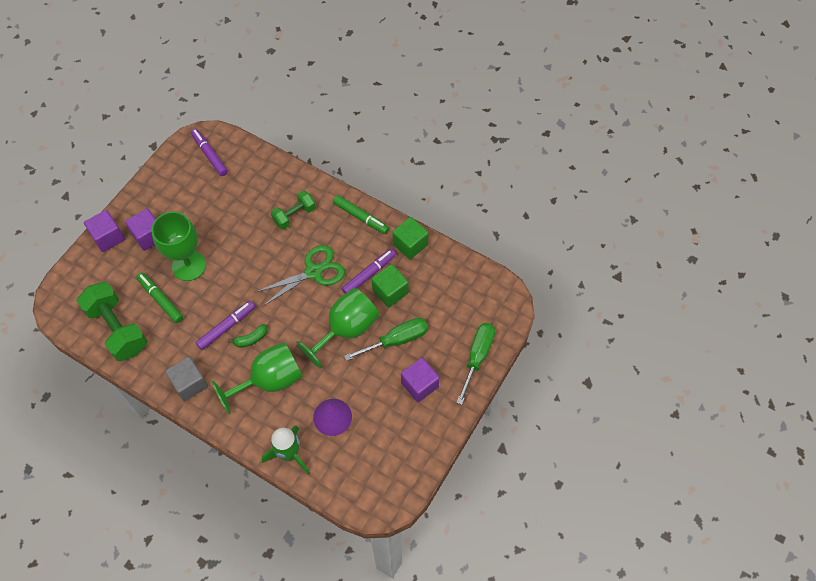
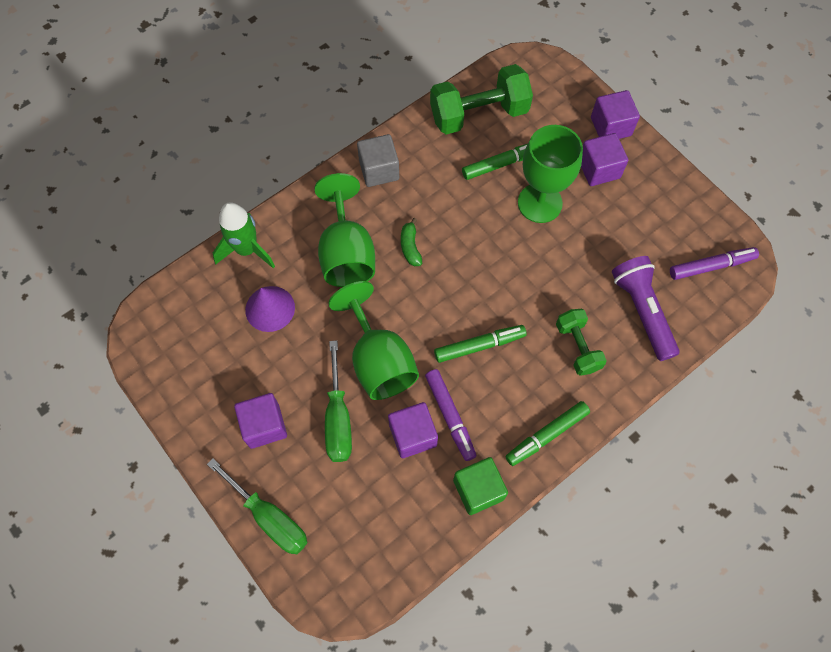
camera: 110 degrees right, 5 degrees up
(226, 327) = (437, 224): purple marker -> none
(256, 185) = (642, 311): none -> purple flashlight
(313, 272) = (479, 345): green scissors -> green marker
(390, 292) = (413, 435): green cube -> purple cube

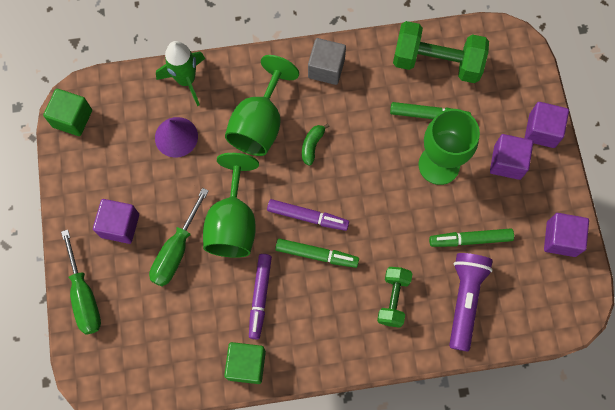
camera: 30 degrees right, 5 degrees up
(149, 347) = (72, 118): none -> green cube
(413, 435) = (223, 295): purple cube -> purple cube (561, 239)
(546, 435) = (324, 354): green marker -> green marker (470, 239)
(711, 266) = (548, 295): purple marker -> purple marker (307, 217)

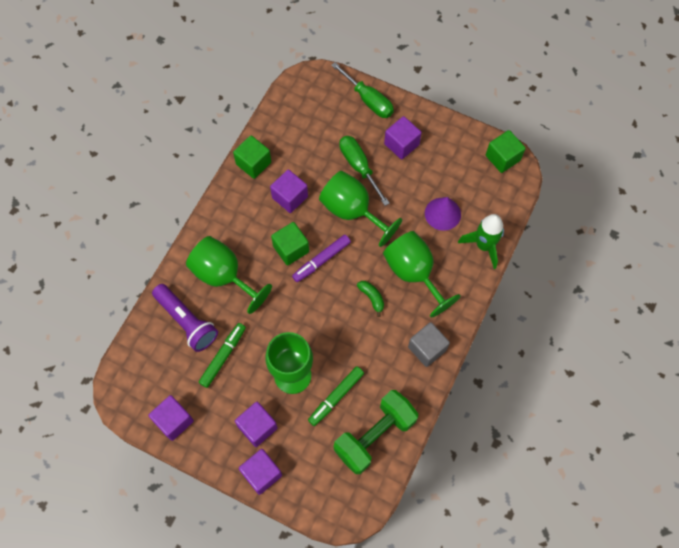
camera: 125 degrees right, 5 degrees down
(84, 296) = (368, 100): green screwdriver -> green screwdriver turned 150 degrees counterclockwise
(260, 297) = (290, 197): purple marker -> purple cube
(316, 254) = (291, 249): green marker -> green cube
(393, 299) = (224, 276): green dumbbell -> green goblet

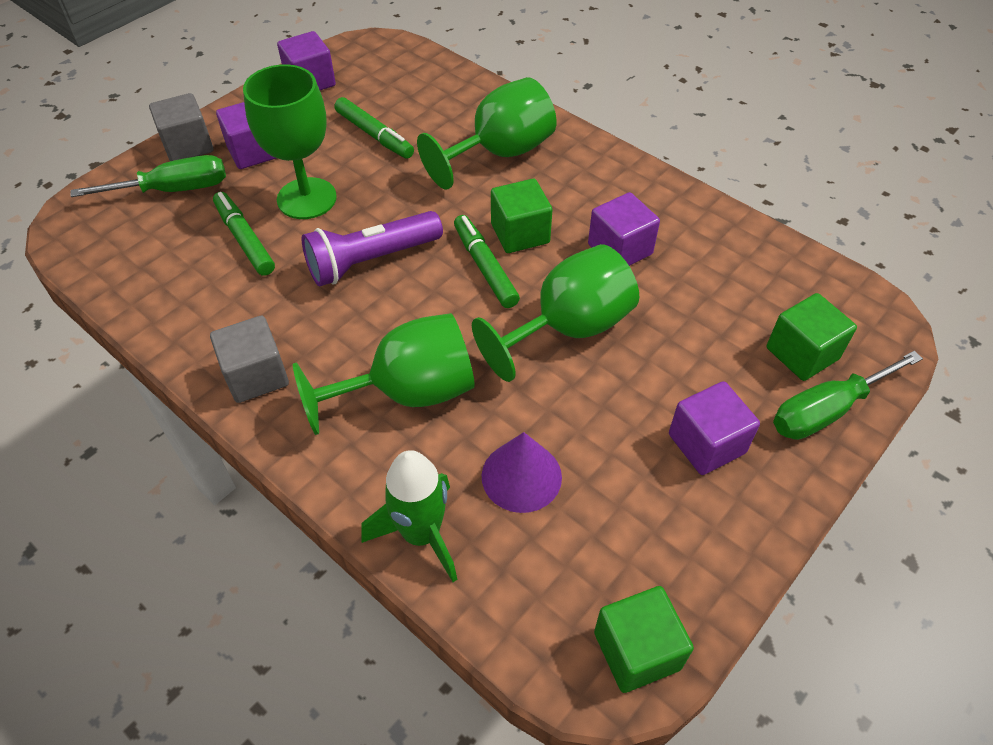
camera: 105 degrees right, 15 degrees down
(186, 321) = (444, 109): purple flashlight -> purple flashlight (371, 260)
(253, 163) = (697, 216): green cube -> green cube (802, 353)
(261, 474) = (188, 146): purple cube -> grey cube
(321, 260) = (485, 267): purple marker -> green marker
(359, 167) = (664, 359): green screwdriver -> green screwdriver (173, 190)
(372, 298) = (388, 319): green banana -> none
(375, 435) = (157, 272): green dumbbell -> none

